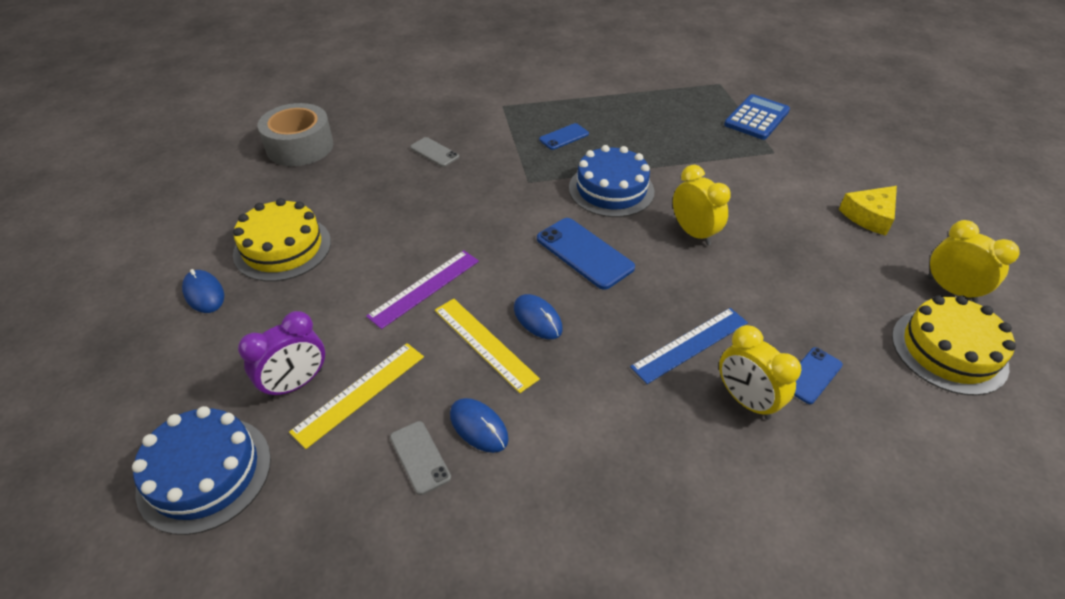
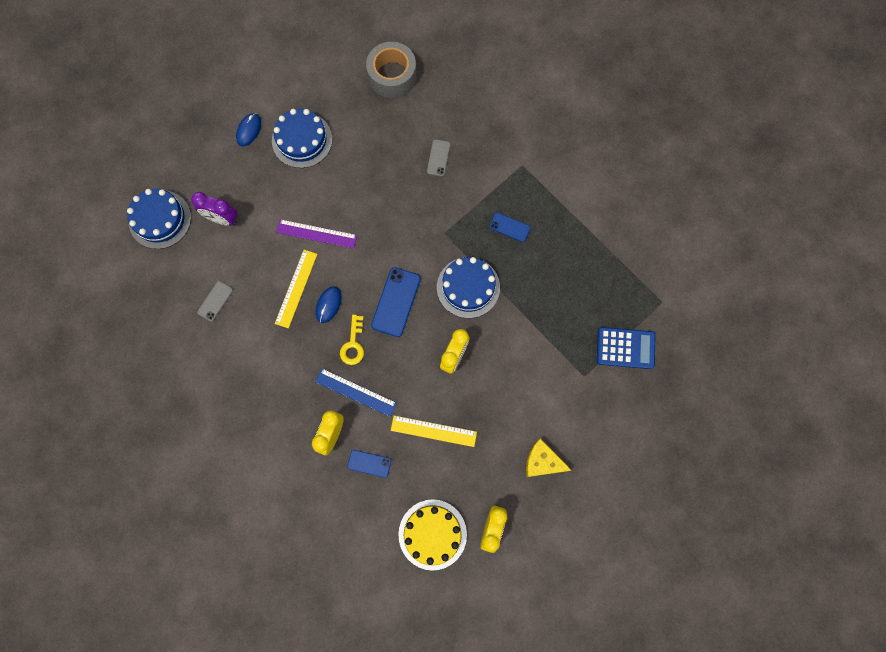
camera: 60 degrees right, 30 degrees up
(282, 248) = (302, 140): yellow cake -> blue cake
(360, 393) = (233, 251): yellow ruler -> yellow ruler (433, 431)
(478, 427) = (245, 316): blue mouse -> none
(615, 317) = (353, 344): none -> yellow key

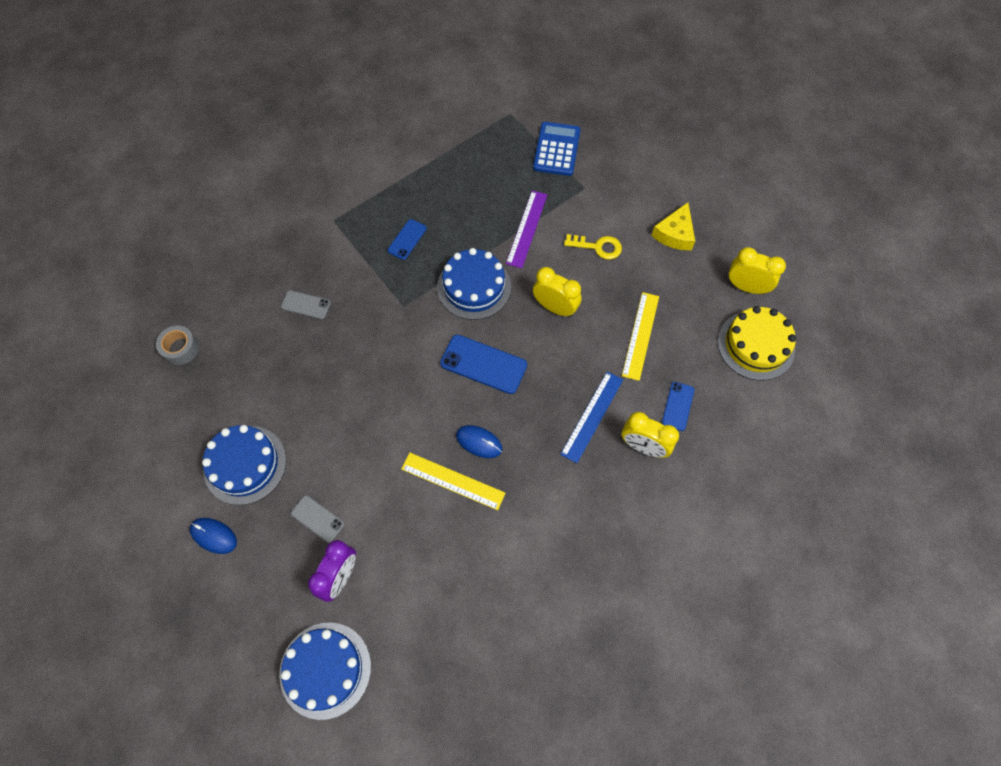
camera: 85 degrees left, 10 degrees down
(215, 301) = (458, 589): grey phone -> grey phone (317, 518)
(316, 234) = (382, 452): purple ruler -> purple ruler (527, 228)
(353, 344) = (532, 416): yellow key -> yellow key (598, 247)
(392, 76) = (180, 348): grey tape -> grey tape, size x0.57

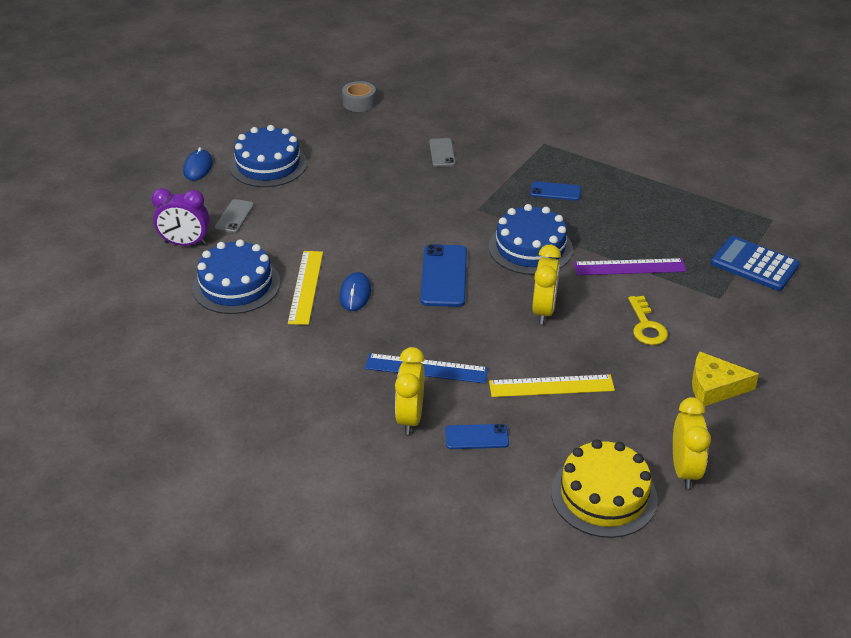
camera: 70 degrees right, 25 degrees down
(325, 670) = (99, 257): blue cake -> blue cake (236, 285)
(556, 149) = (754, 264): blue calculator -> blue calculator turned 135 degrees counterclockwise

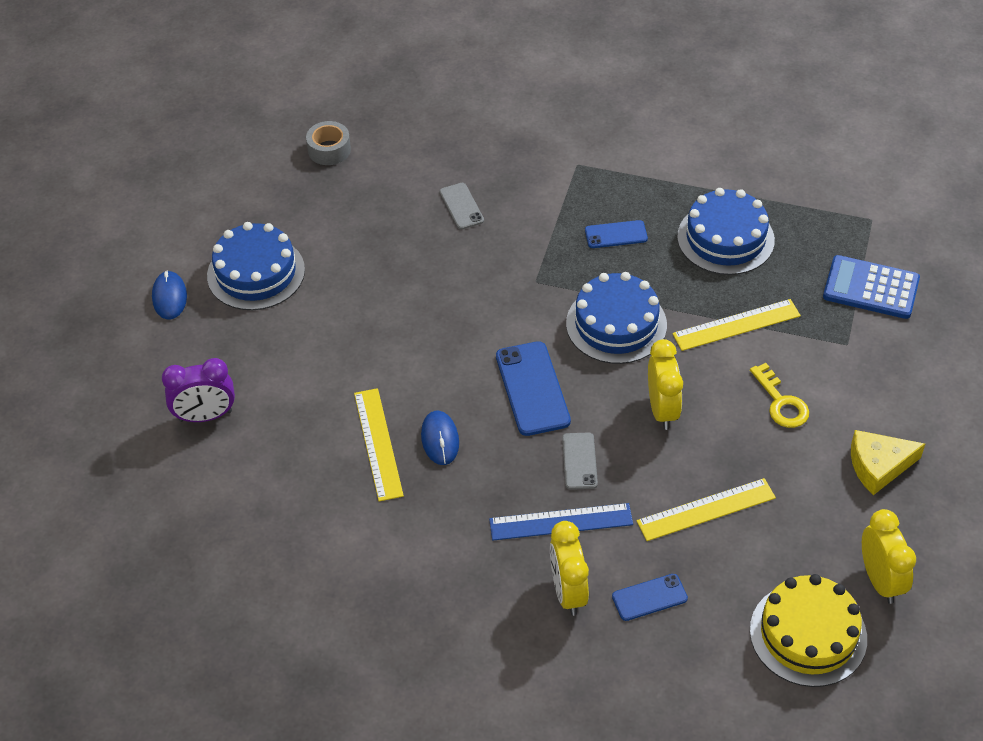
camera: 15 degrees left, 10 degrees up
(234, 216) = (248, 361): grey phone -> grey phone (579, 461)
(236, 285) = (294, 461): blue cake -> blue cake (725, 238)
(629, 267) = (736, 325): purple ruler -> yellow ruler

